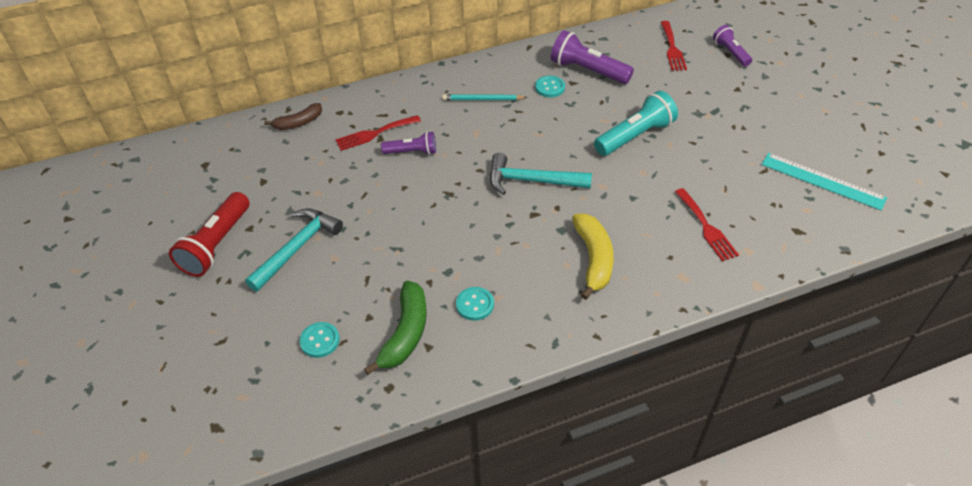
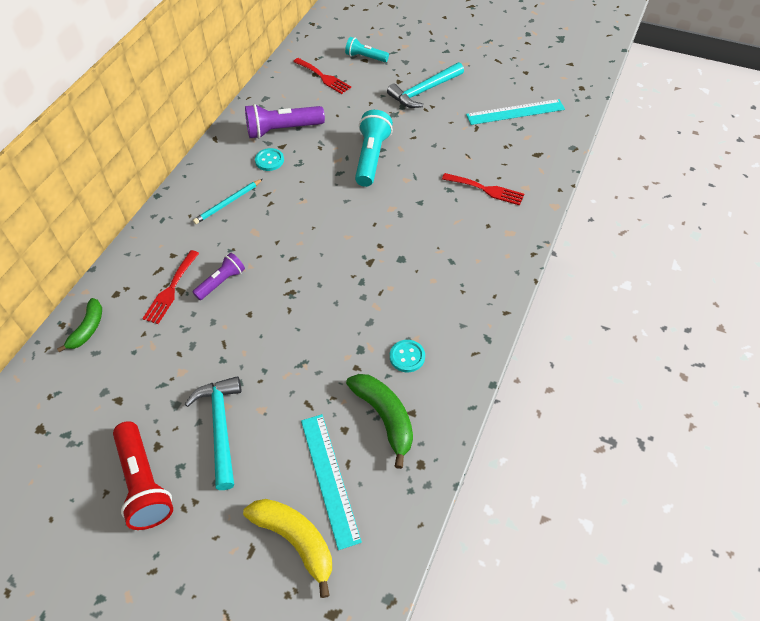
camera: 45 degrees left, 5 degrees up
(298, 123) = (88, 329): brown banana -> green banana
(320, 341) = (330, 478): turquoise button -> turquoise ruler
(532, 181) = (340, 239): turquoise hammer -> turquoise hammer (424, 91)
(593, 259) = (445, 263): yellow banana -> yellow banana (296, 540)
(730, 52) = (365, 57): purple flashlight -> turquoise flashlight

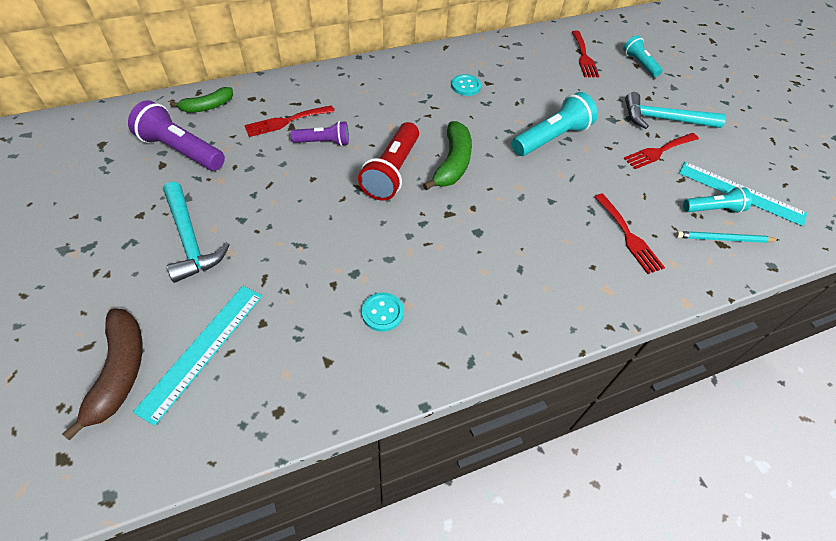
camera: 40 degrees right, 0 degrees up
(144, 483) = (100, 232): red flashlight -> red flashlight (392, 172)
(221, 427) = (190, 239): turquoise hammer -> turquoise hammer turned 120 degrees clockwise
(228, 203) = (398, 94): turquoise pencil -> turquoise pencil (723, 239)
(282, 130) = (503, 72): purple flashlight -> purple flashlight (181, 150)
(296, 540) = (120, 372): yellow banana -> brown banana
(385, 417) = (302, 344): green banana -> green banana (452, 163)
(444, 117) = (658, 151): none -> red fork
(511, 135) = (713, 209): none -> turquoise flashlight

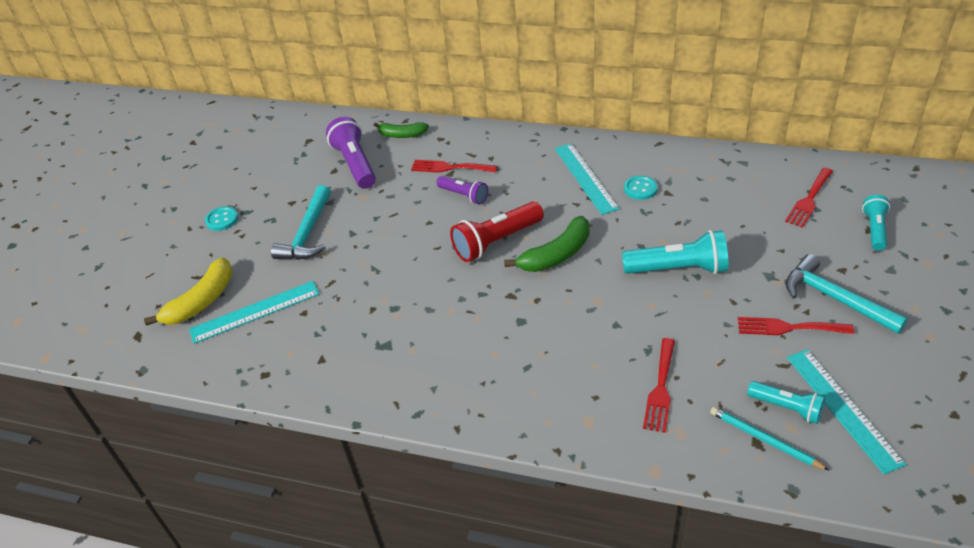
camera: 45 degrees right, 10 degrees down
(120, 372) = (201, 301): brown banana -> yellow banana
(382, 313) = (387, 346): turquoise button -> turquoise button (222, 220)
(415, 91) = (585, 177): none -> turquoise ruler

